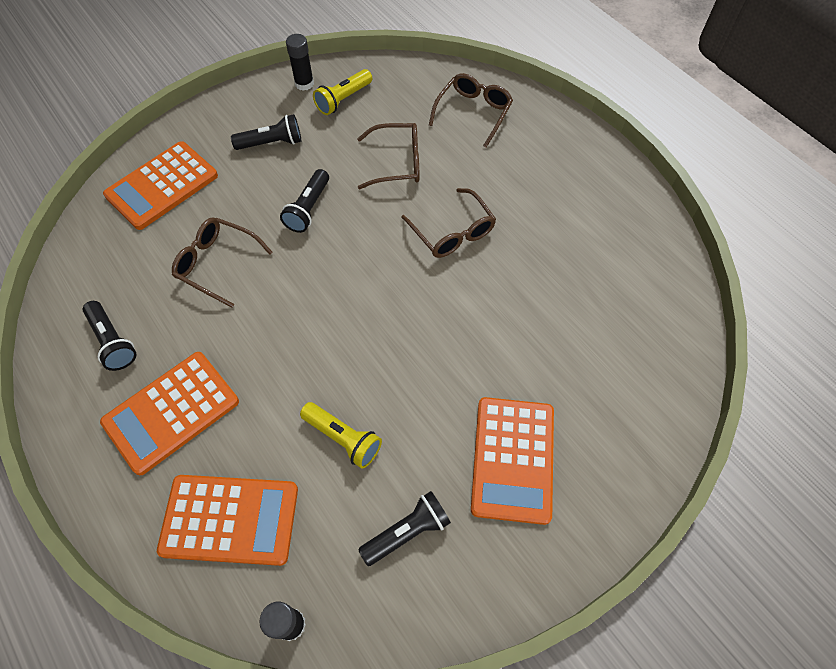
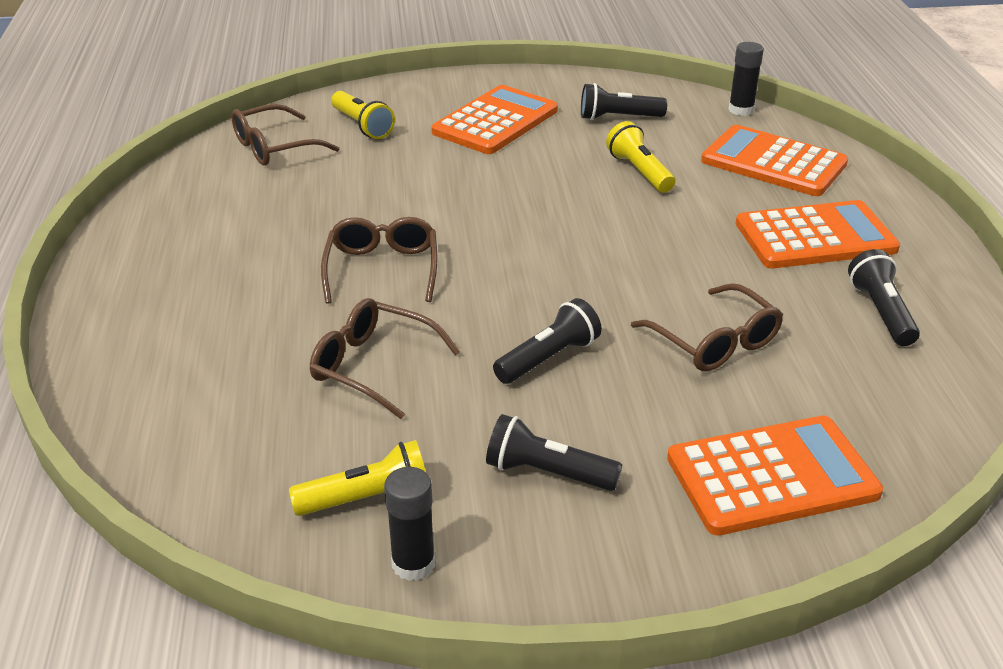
camera: 150 degrees left, 25 degrees down
(473, 113) = (189, 389): brown glasses -> brown glasses (274, 147)
(614, 389) = (362, 126): none -> yellow flashlight

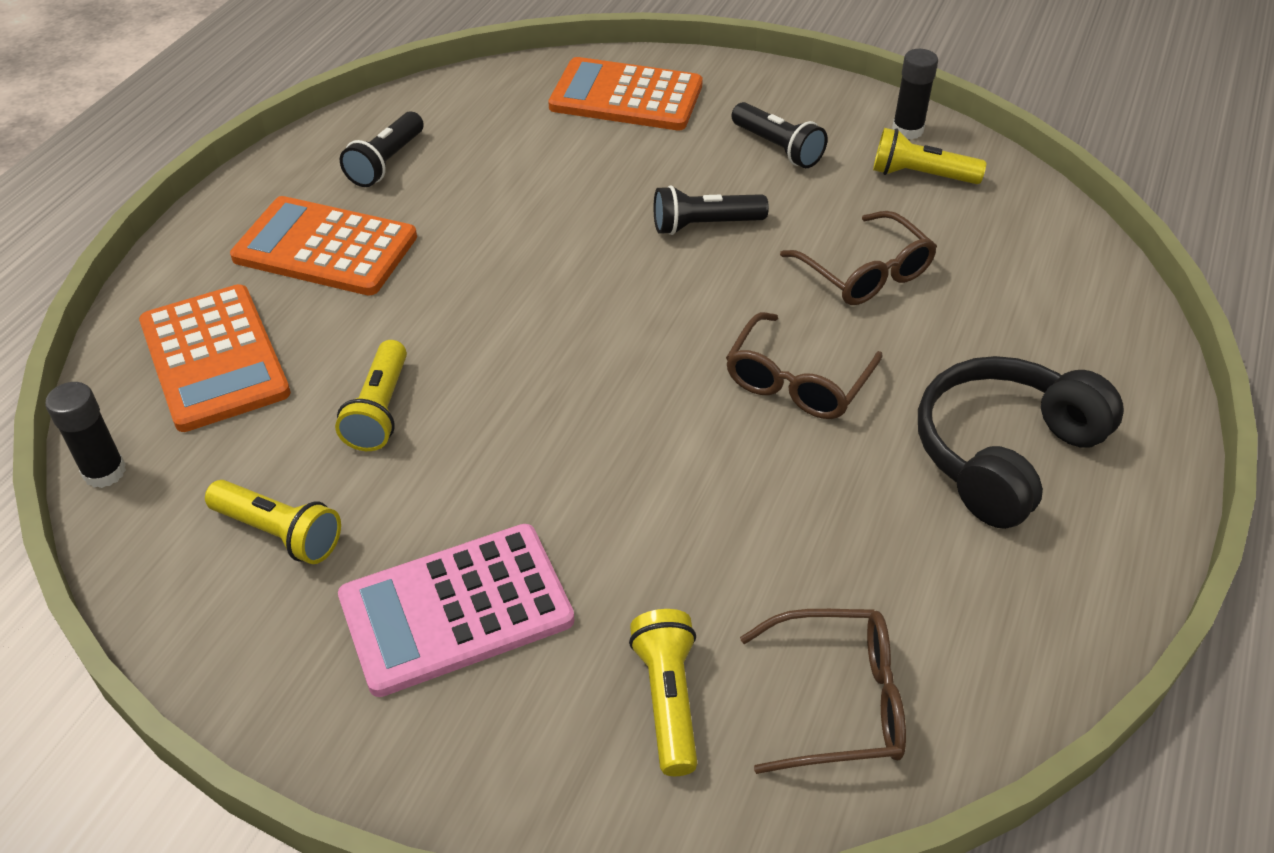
camera: 150 degrees left, 10 degrees up
(208, 274) = (1003, 454): none -> black headphones
(495, 121) = (456, 609): orange calculator -> pink calculator
(618, 118) = (280, 533): black flashlight -> yellow flashlight
(714, 342) = (552, 189): brown glasses -> none

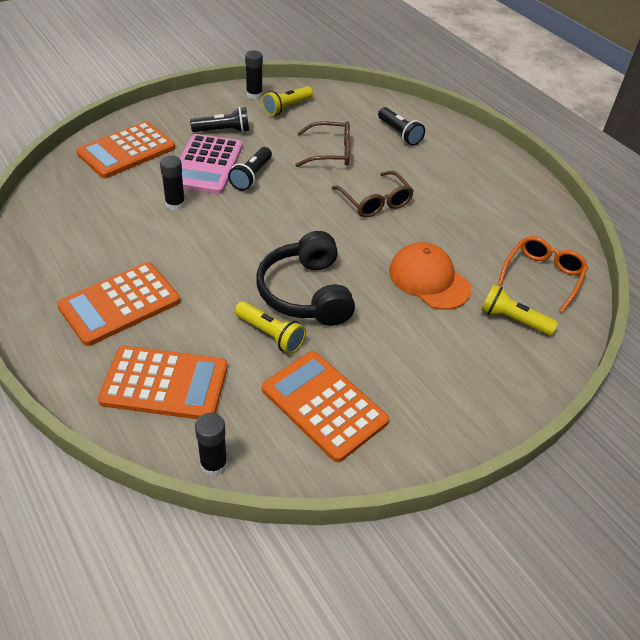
camera: 60 degrees left, 0 degrees up
(280, 533) = (324, 405): yellow flashlight -> orange calculator
(386, 163) = (73, 251): black flashlight -> black flashlight (399, 133)
(456, 609) = (421, 362): pink calculator -> pink calculator (207, 165)
(562, 191) = (175, 204): none -> black glue stick
(666, 535) = (429, 279): none -> orange cap
(838, 701) = (542, 276): brown glasses -> orange glasses
(1003, 454) = (458, 175): black headphones -> black headphones (306, 293)

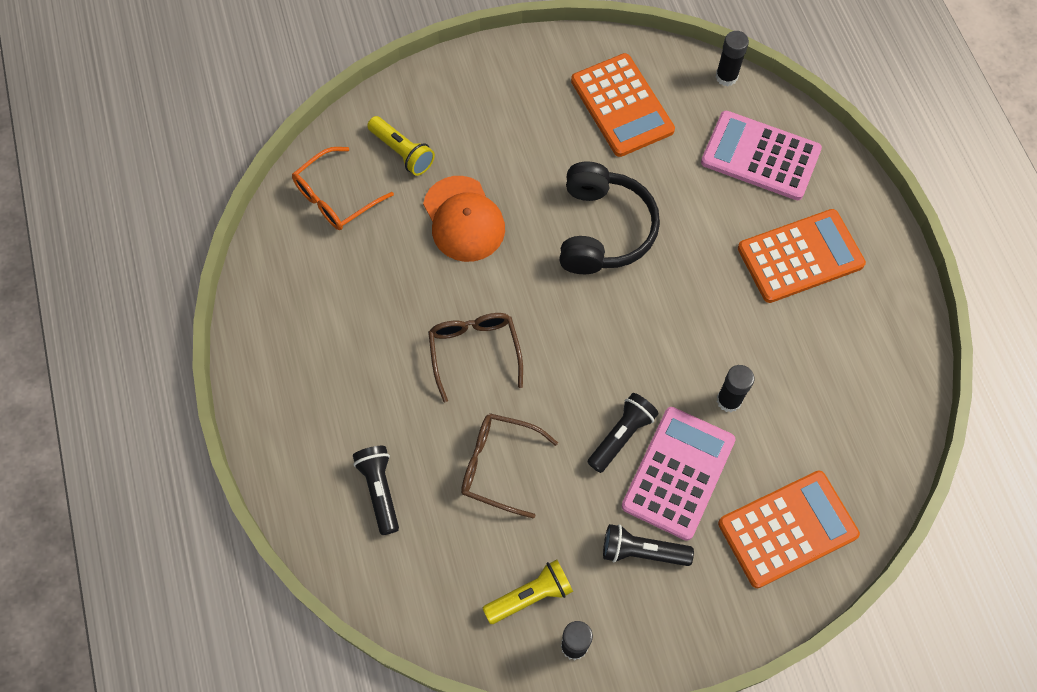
camera: 160 degrees left, 20 degrees up
(165, 383) = (760, 156): orange calculator -> pink calculator
(271, 335) = (652, 187): yellow flashlight -> none

